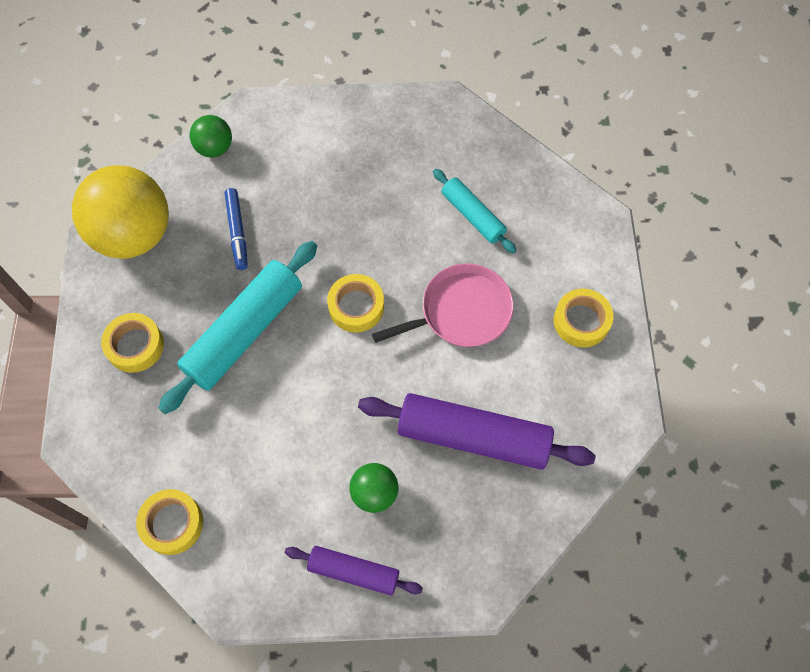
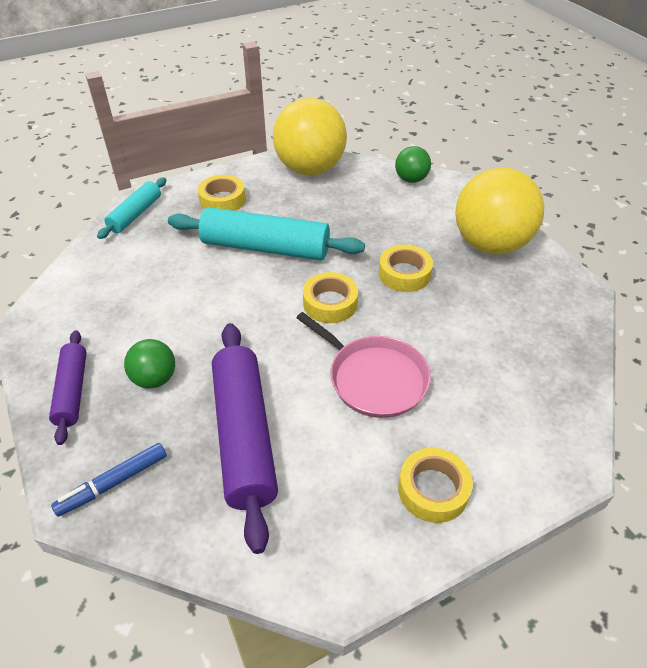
camera: 65 degrees right, 20 degrees down
(172, 523) = (86, 267): yellow tape -> yellow tape (404, 274)
(237, 232) = (349, 214): blue marker -> blue marker (113, 483)
(352, 136) = (490, 244): none -> yellow ball
(472, 216) = (482, 351): turquoise rolling pin -> turquoise rolling pin (135, 214)

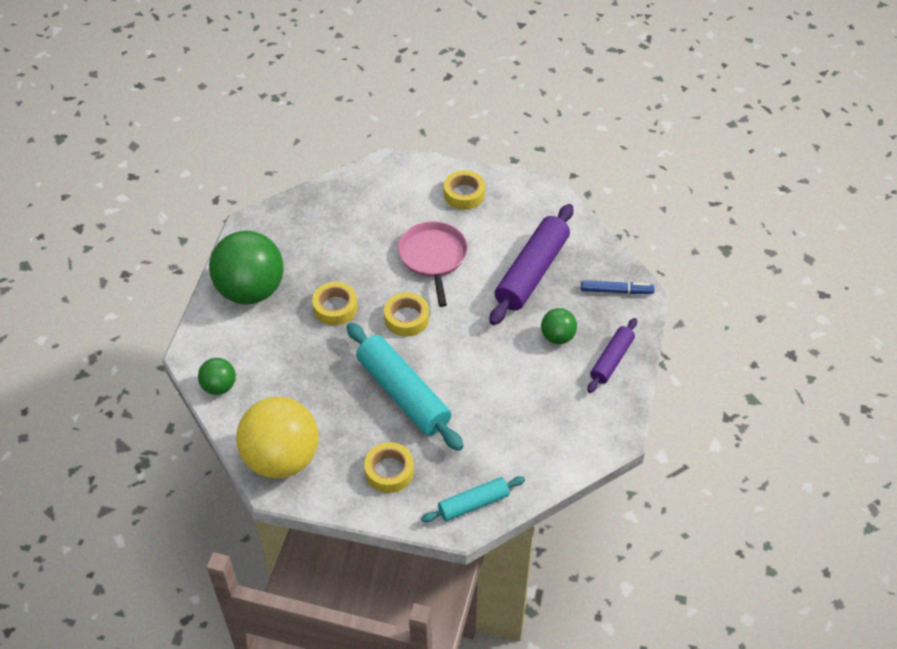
camera: 140 degrees left, 5 degrees up
(490, 244) = (251, 290): yellow ball -> green ball

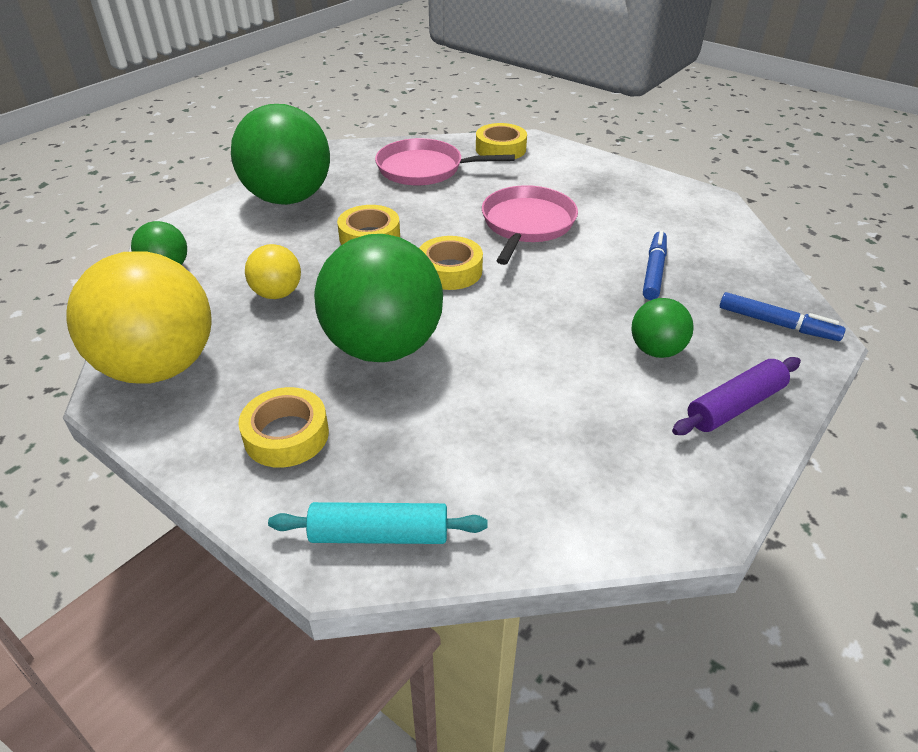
camera: 25 degrees right, 10 degrees down
(310, 378) = (277, 294): none -> yellow ball
(329, 224) = (424, 169): none -> pink pan
(403, 393) = (383, 347): turquoise rolling pin -> green ball
(464, 194) = (603, 181): yellow tape -> yellow tape (500, 149)
(532, 272) = (654, 271): purple rolling pin -> blue marker

